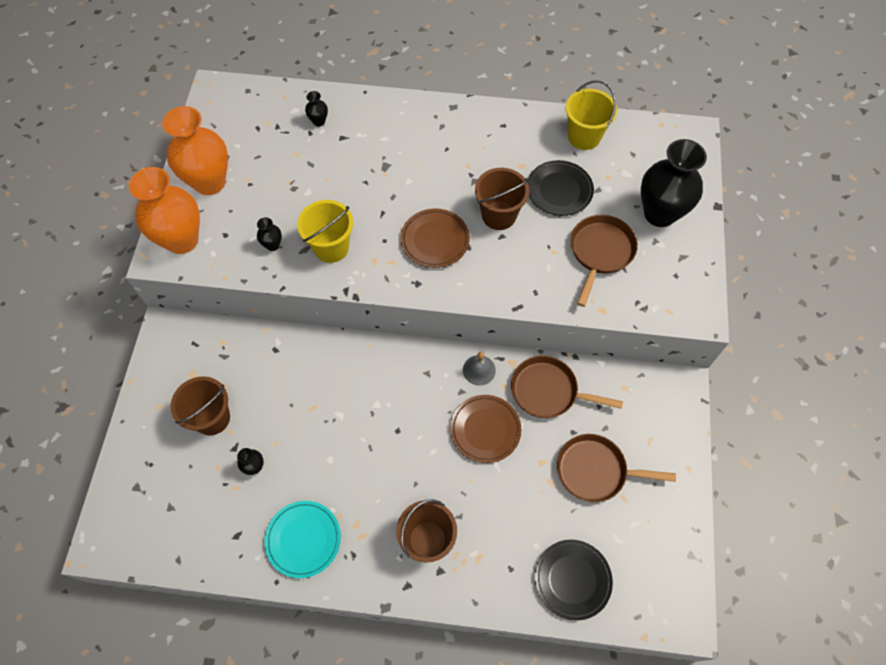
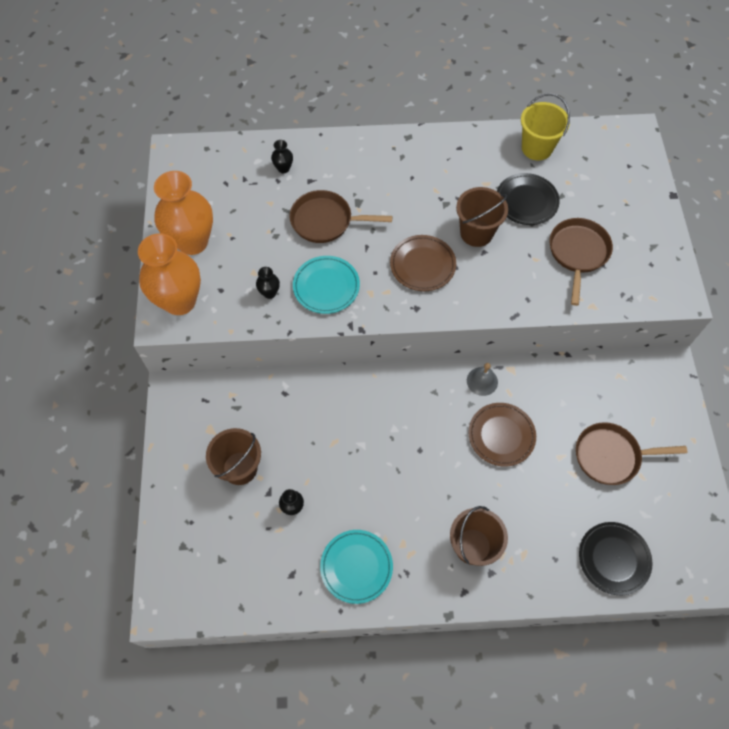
camera: 10 degrees left, 0 degrees up
(331, 247) = (326, 286): yellow bucket -> turquoise plate
(548, 391) = (551, 390): brown pan -> brown pan (326, 221)
(659, 213) = (623, 209): black vase -> none

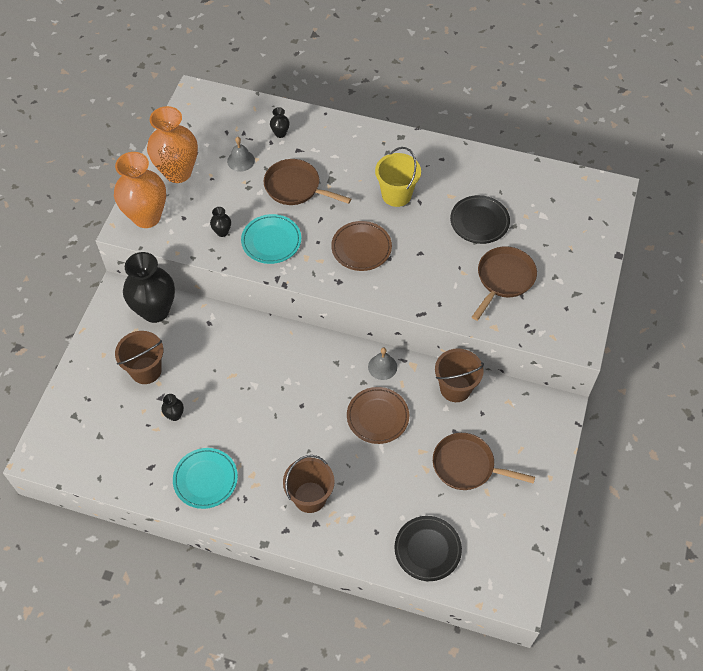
camera: 20 degrees right, 5 degrees down
(221, 399) = (155, 311): none -> black vase
(254, 209) = (241, 160): none -> grey bell
(476, 233) = (421, 235): brown bucket -> brown bucket (455, 388)
(537, 148) = (512, 178): yellow bucket -> yellow bucket (396, 195)

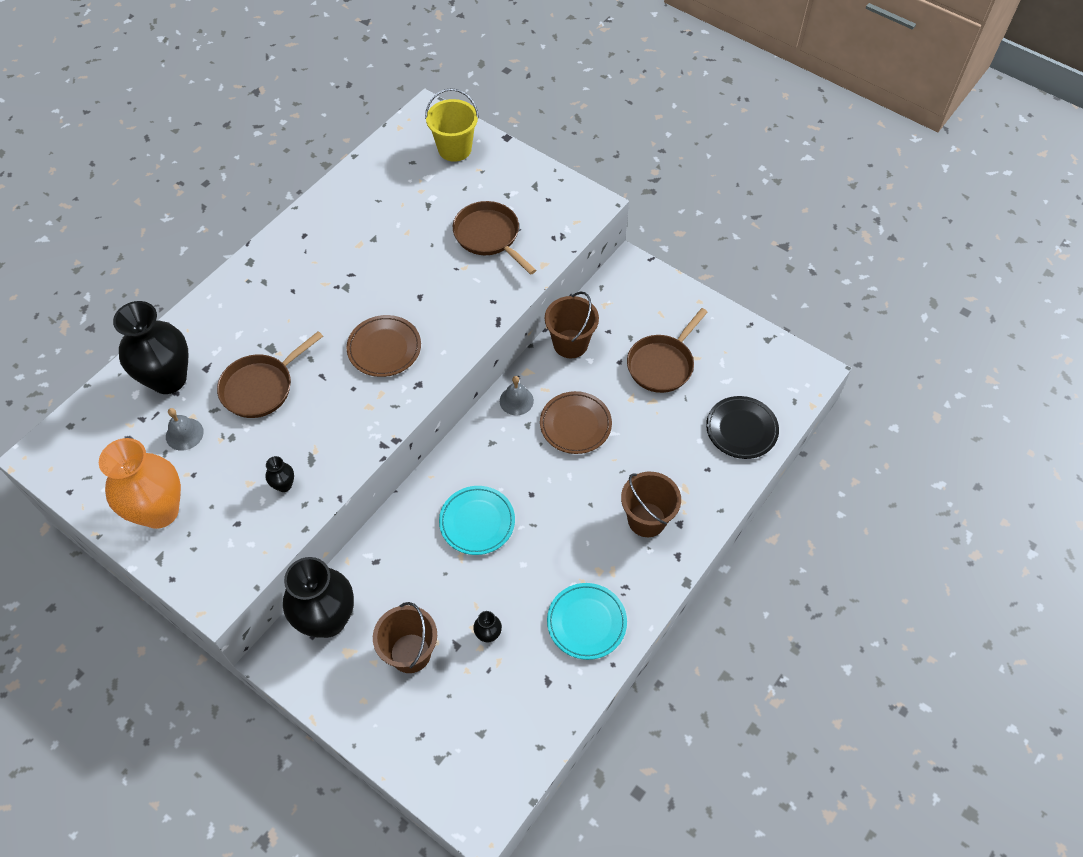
camera: 70 degrees left, 0 degrees up
(147, 217) = (211, 567): orange vase -> none
(271, 241) = (326, 435): turquoise plate -> turquoise plate (477, 522)
(280, 133) = (168, 379): black vase -> black vase, size x2.44
(396, 195) = (329, 292): yellow bucket -> yellow bucket (454, 149)
(479, 222) = (407, 231): black plate -> none

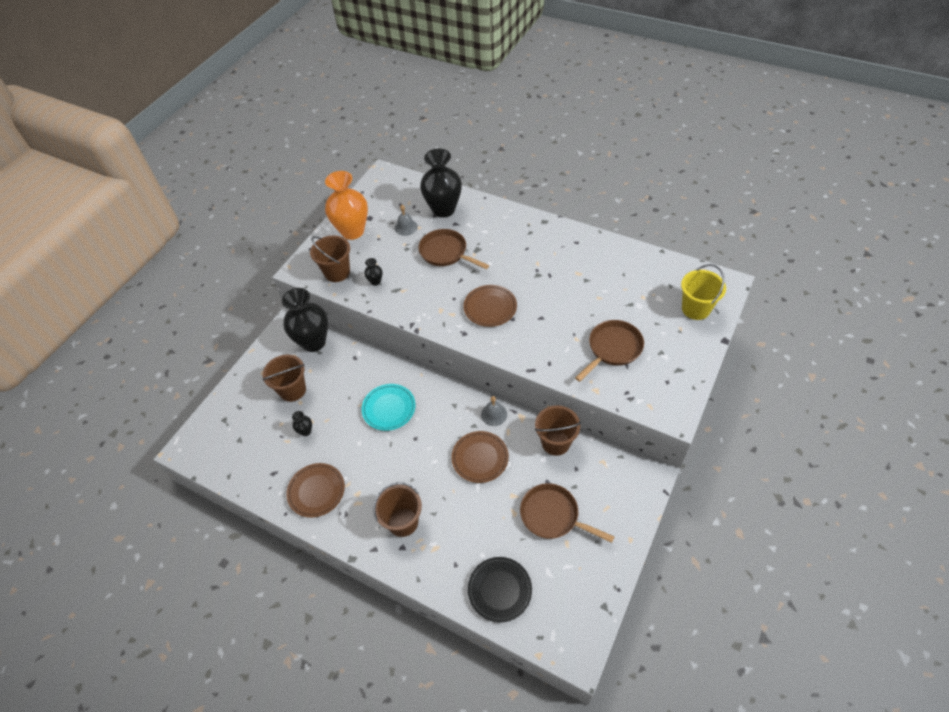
camera: 85 degrees right, 5 degrees down
(243, 539) = (337, 272): none -> brown bucket
(586, 622) = (316, 491): turquoise plate -> brown plate

